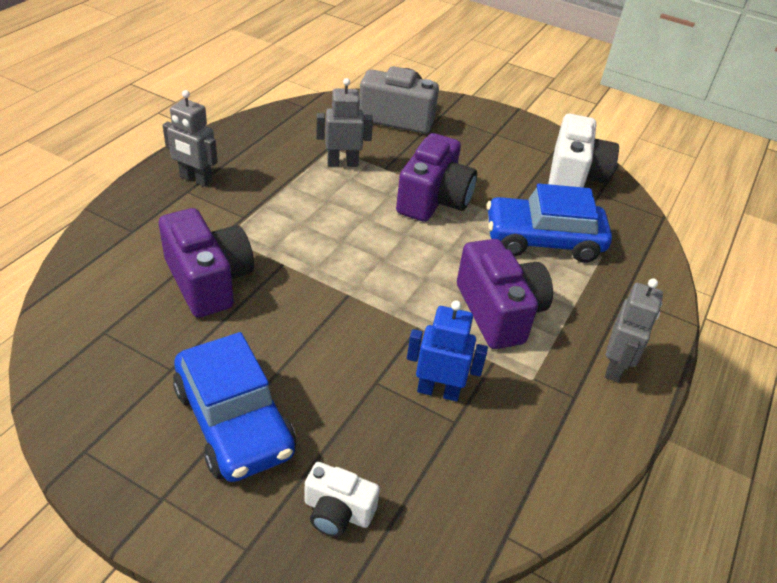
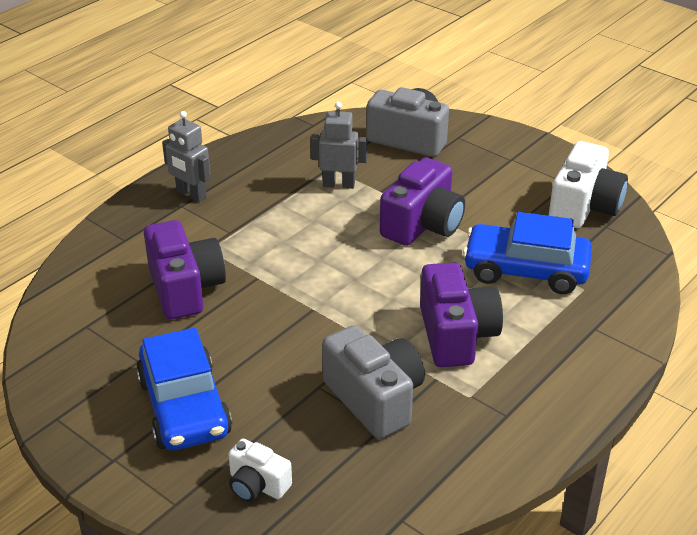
camera: 15 degrees right, 5 degrees down
(438, 391) = (375, 399): blue robot -> grey camera
(615, 367) = (558, 393): grey robot -> none

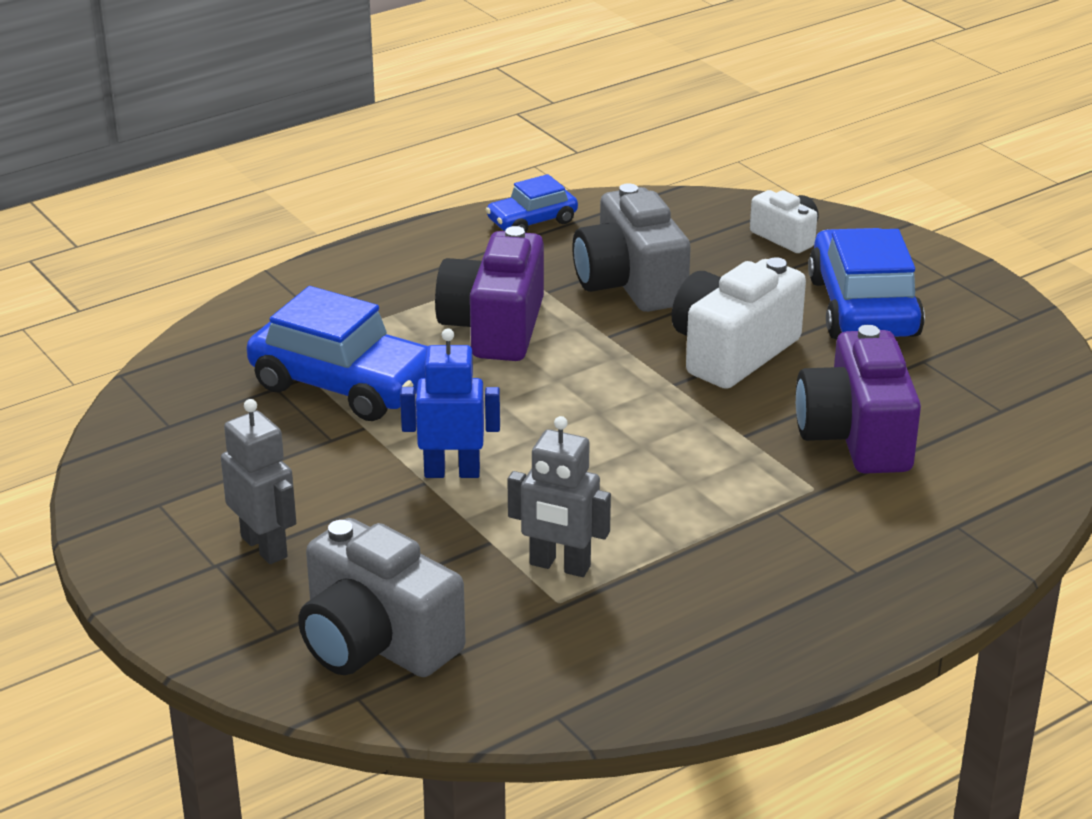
camera: 165 degrees left, 5 degrees down
(191, 194) = (838, 590): grey robot -> grey robot (265, 547)
(423, 224) = (452, 472): purple camera -> blue robot
(488, 460) = (532, 221): none -> blue car
(584, 207) = (171, 459): white camera -> white camera (732, 352)

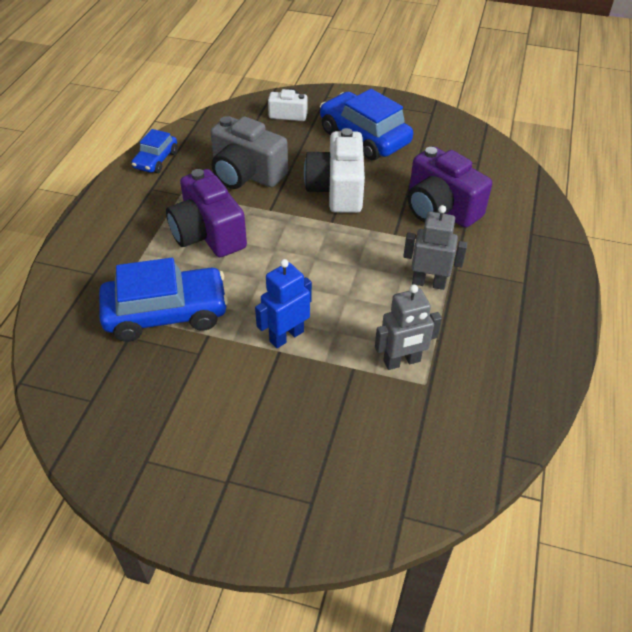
camera: 40 degrees left, 15 degrees up
(265, 547) = (241, 449): grey robot -> grey robot (428, 283)
(376, 642) = (371, 472): grey camera -> none

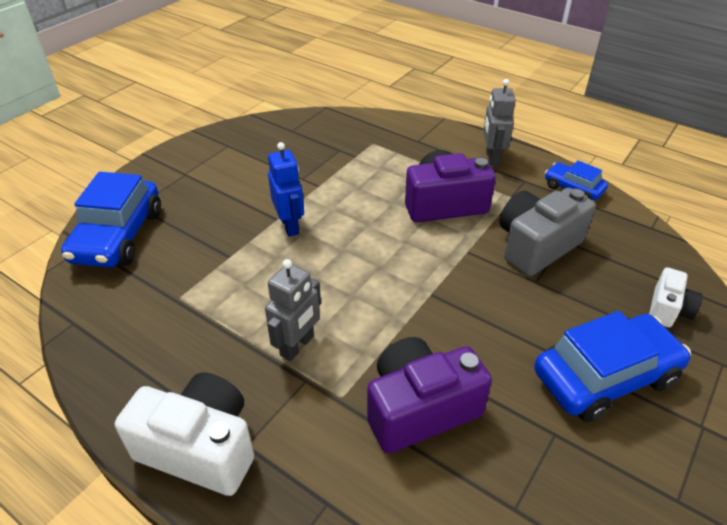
camera: 110 degrees right, 5 degrees down
(166, 313) = (354, 169): blue car -> blue car (118, 236)
(337, 190) = (488, 314): white camera -> white camera (200, 448)
(402, 361) = (213, 289): grey robot -> grey robot (492, 158)

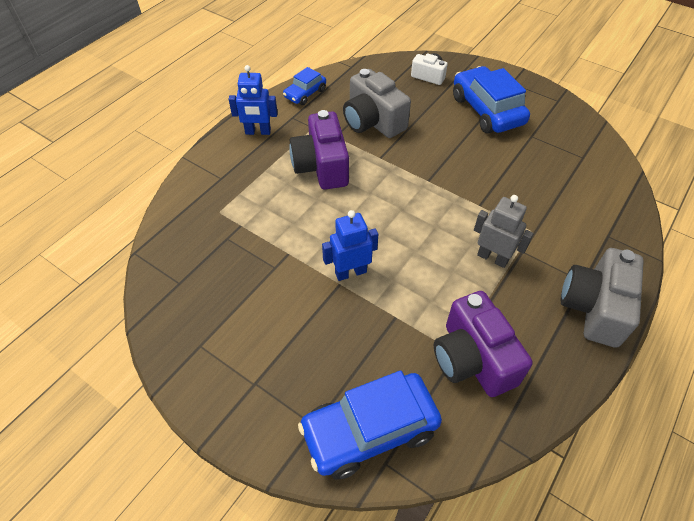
camera: 90 degrees left, 10 degrees up
(118, 236) = (369, 430): blue car -> blue car turned 150 degrees clockwise
(200, 448) = (594, 308): white camera -> grey camera
(420, 409) = (530, 191): purple camera -> purple camera (472, 359)
(492, 158) = (258, 132): grey robot -> blue robot

